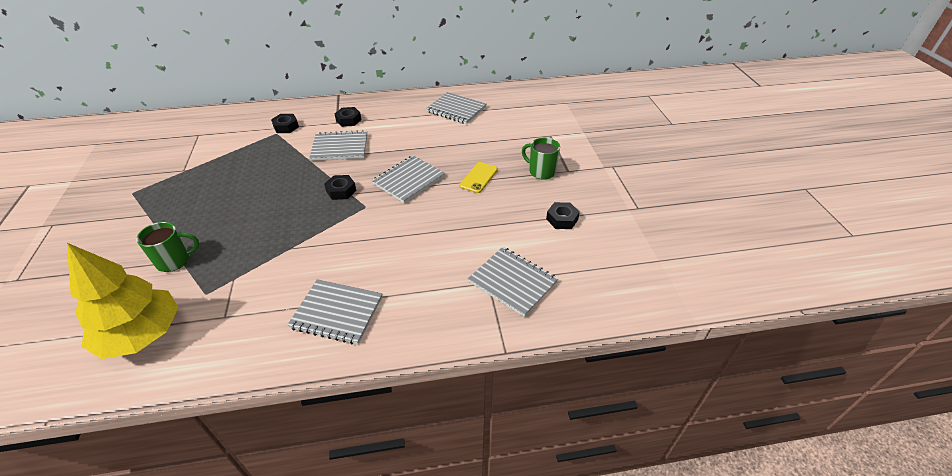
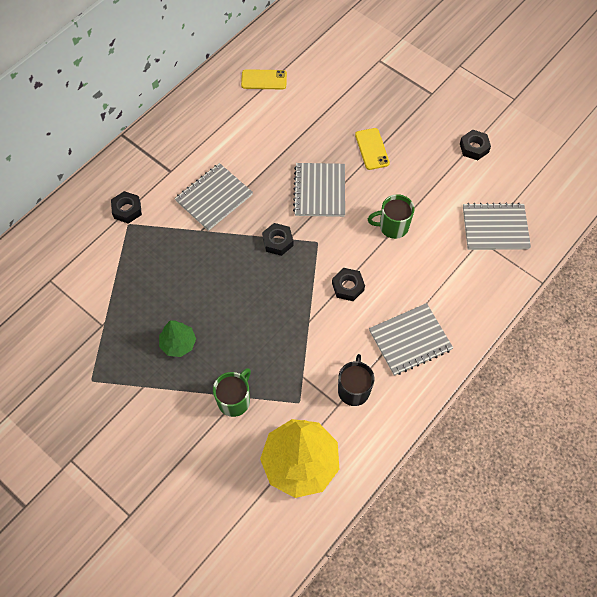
camera: 40 degrees left, 20 degrees up
(201, 206) = (178, 343): none -> green tree
(249, 315) = (354, 389): none -> black mug
(348, 120) = (178, 160): black nut -> black nut (348, 286)
(456, 109) = (264, 80): grey notebook -> yellow phone
(541, 171) = (413, 108): green mug -> green mug (392, 227)

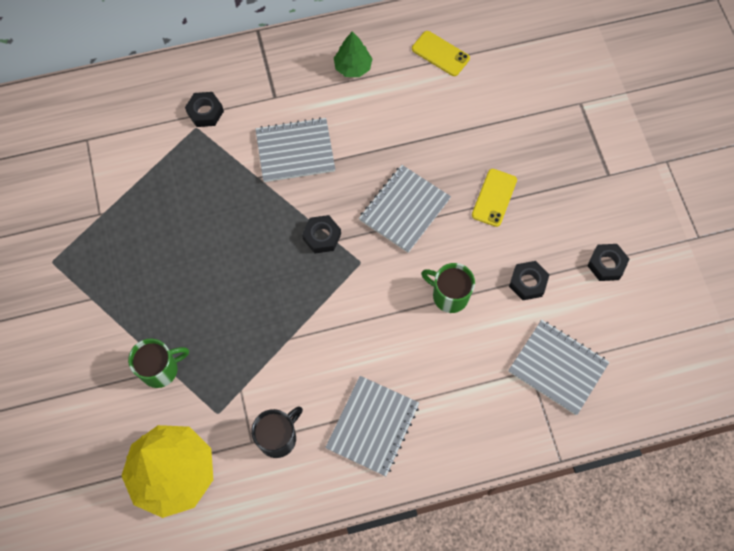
camera: 35 degrees right, 5 degrees up
(178, 343) = (152, 278): green tree -> green tree (353, 67)
(348, 286) = (354, 329): black nut -> black nut (528, 282)
(410, 340) = (372, 426): grey notebook -> grey notebook turned 75 degrees counterclockwise

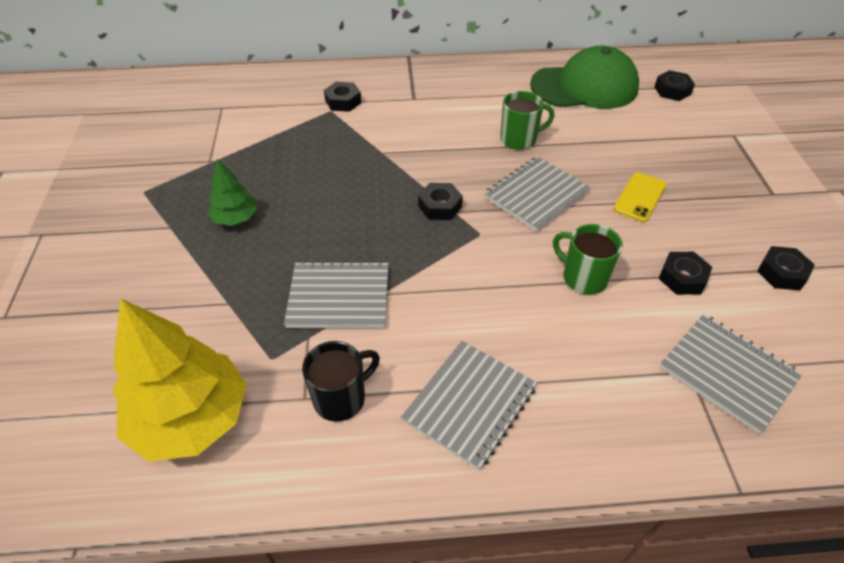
camera: 10 degrees right, 20 degrees down
(161, 369) = (219, 302): green mug -> green mug (519, 139)
(295, 151) = (425, 137): grey notebook -> grey notebook (339, 297)
(353, 67) = (495, 87): green tree -> green tree (235, 218)
(440, 53) = (584, 87): yellow phone -> green cap
(525, 47) = (672, 90): none -> black nut

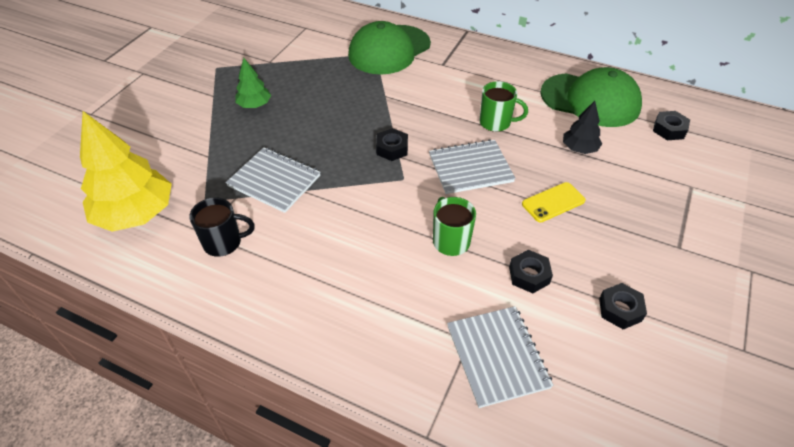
camera: 30 degrees right, 0 degrees up
(343, 101) = (389, 50): black nut -> green cap
(469, 404) = (296, 285): grey notebook -> none
(616, 136) = (579, 149): none -> black tree

